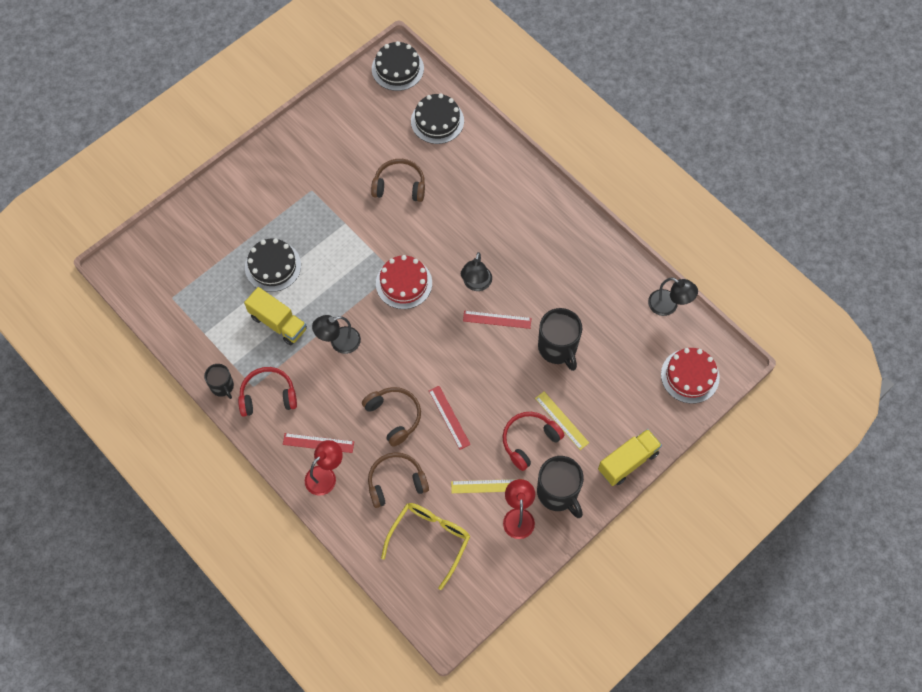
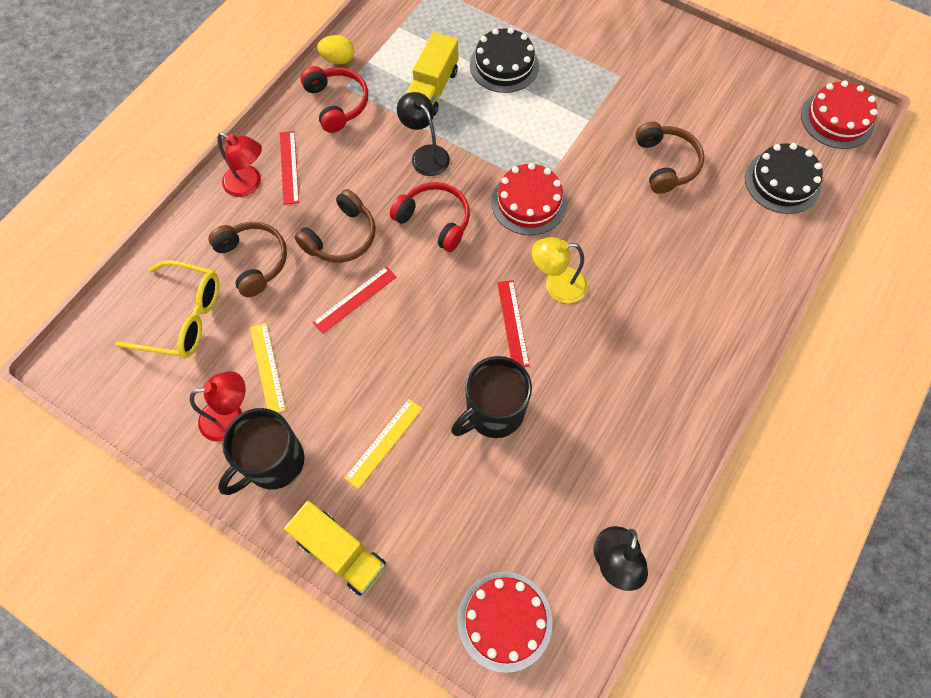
camera: 75 degrees right, 0 degrees up
(222, 386) = (338, 59): black mug -> yellow egg
(397, 68) = (837, 119): black cake -> red cake
(476, 284) = (557, 285): black lamp -> yellow lamp
(529, 441) = (343, 406): red headphones -> red headphones (434, 220)

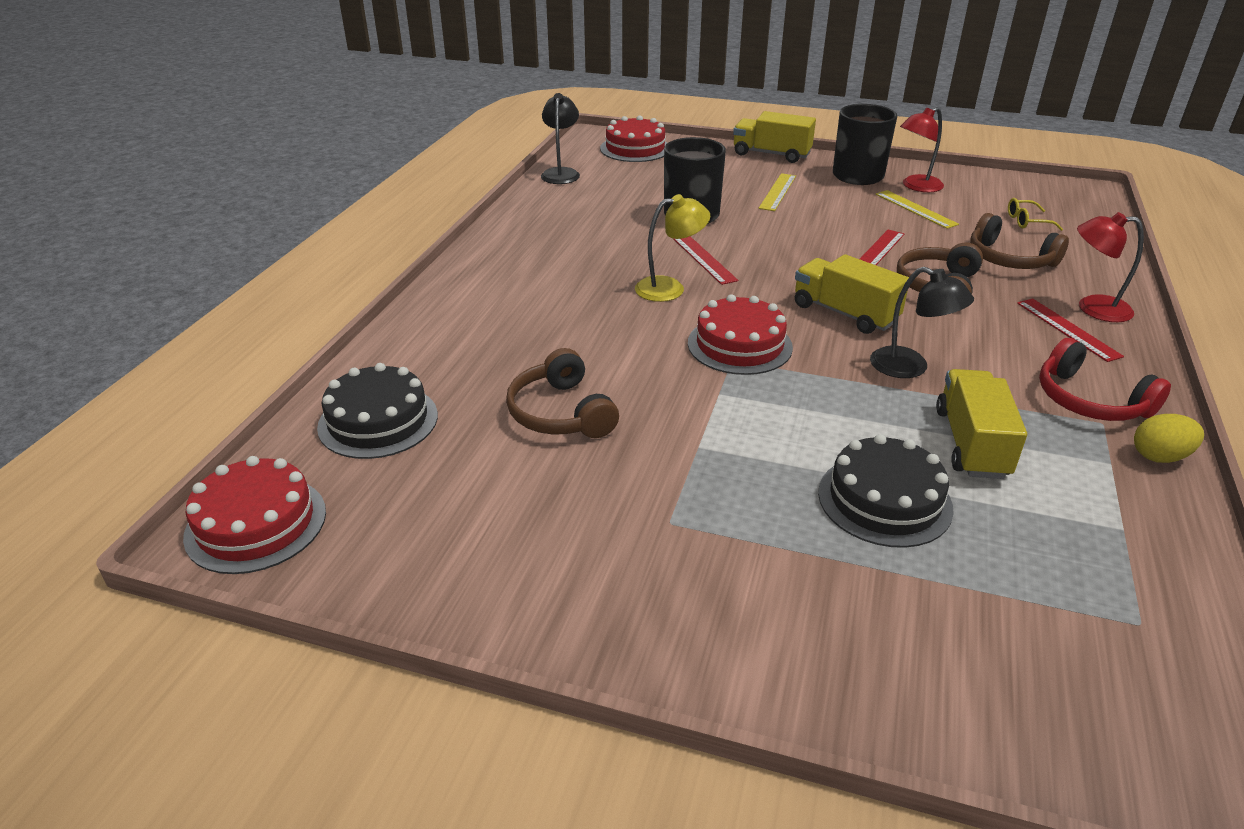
camera: 165 degrees right, 30 degrees down
(183, 317) = (1026, 221): yellow glasses -> yellow glasses, size x0.49
(434, 220) = (844, 313): red headphones -> yellow truck

